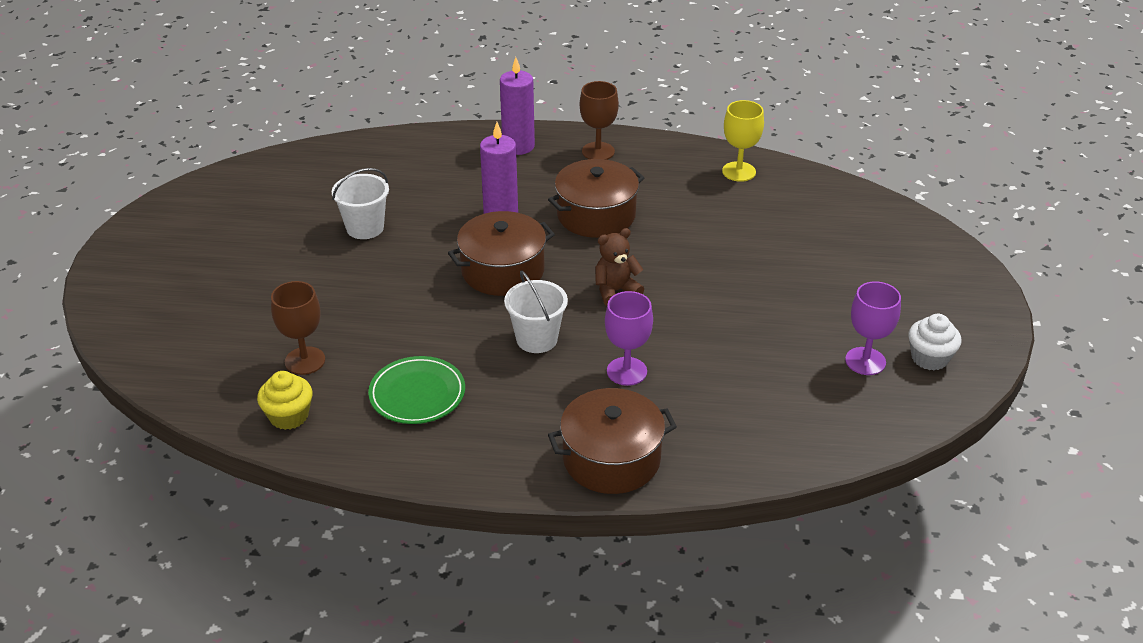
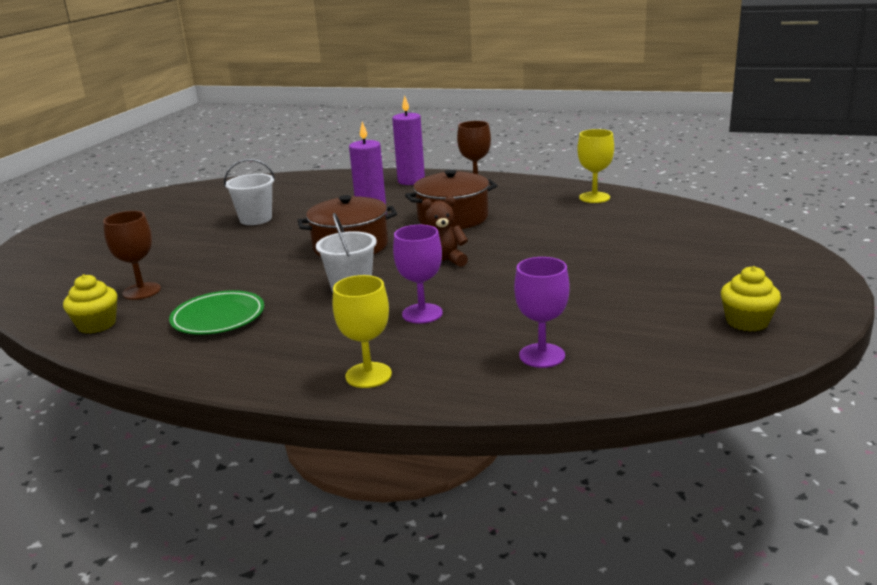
camera: 15 degrees right, 15 degrees down
(611, 459) = (368, 375): brown pot -> yellow goblet
(865, 361) = (673, 320): purple goblet -> purple goblet (542, 355)
(929, 358) = (747, 322): white cupcake -> yellow cupcake

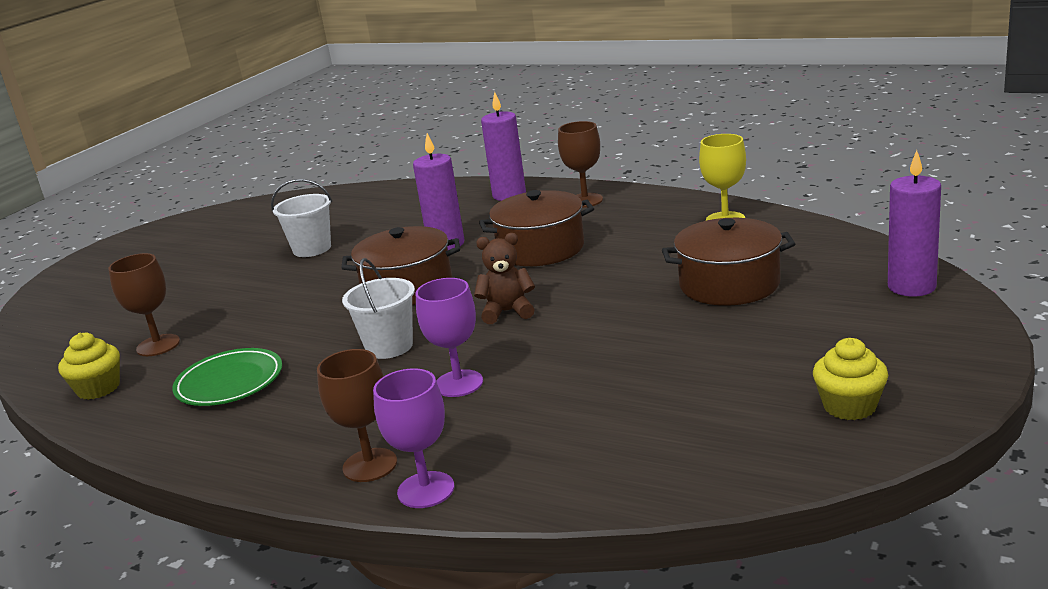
camera: 10 degrees right, 0 degrees up
(368, 375) = (370, 465): yellow goblet -> brown goblet
(542, 355) = (578, 446): purple goblet -> purple goblet (426, 490)
(616, 240) = (729, 284): none -> brown pot
(758, 241) = (911, 287): none -> purple candle

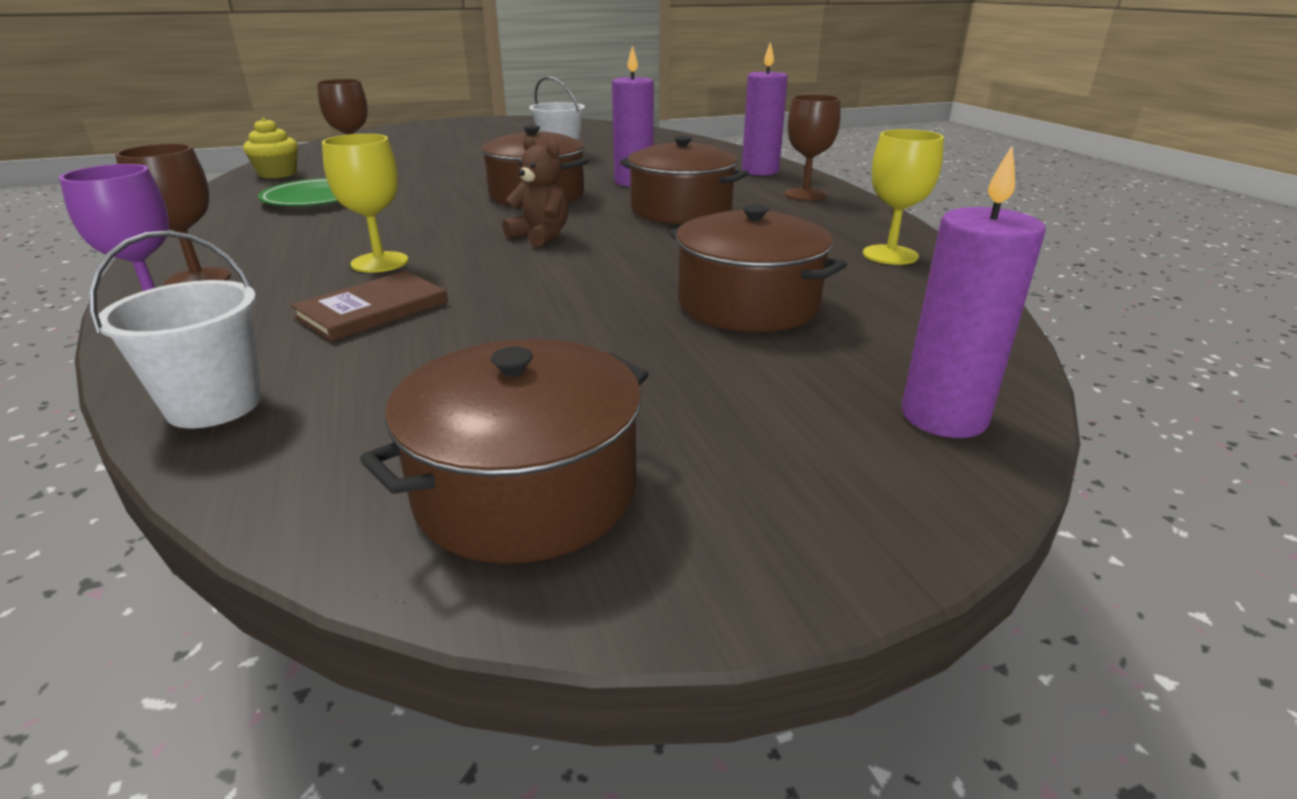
camera: 40 degrees right, 5 degrees up
(389, 346) = (424, 221): white bucket -> white bucket (214, 405)
(458, 383) = (380, 262): purple goblet -> yellow goblet
(552, 403) = (373, 310): none -> brown book
(849, 406) = (526, 490): yellow cupcake -> brown pot

